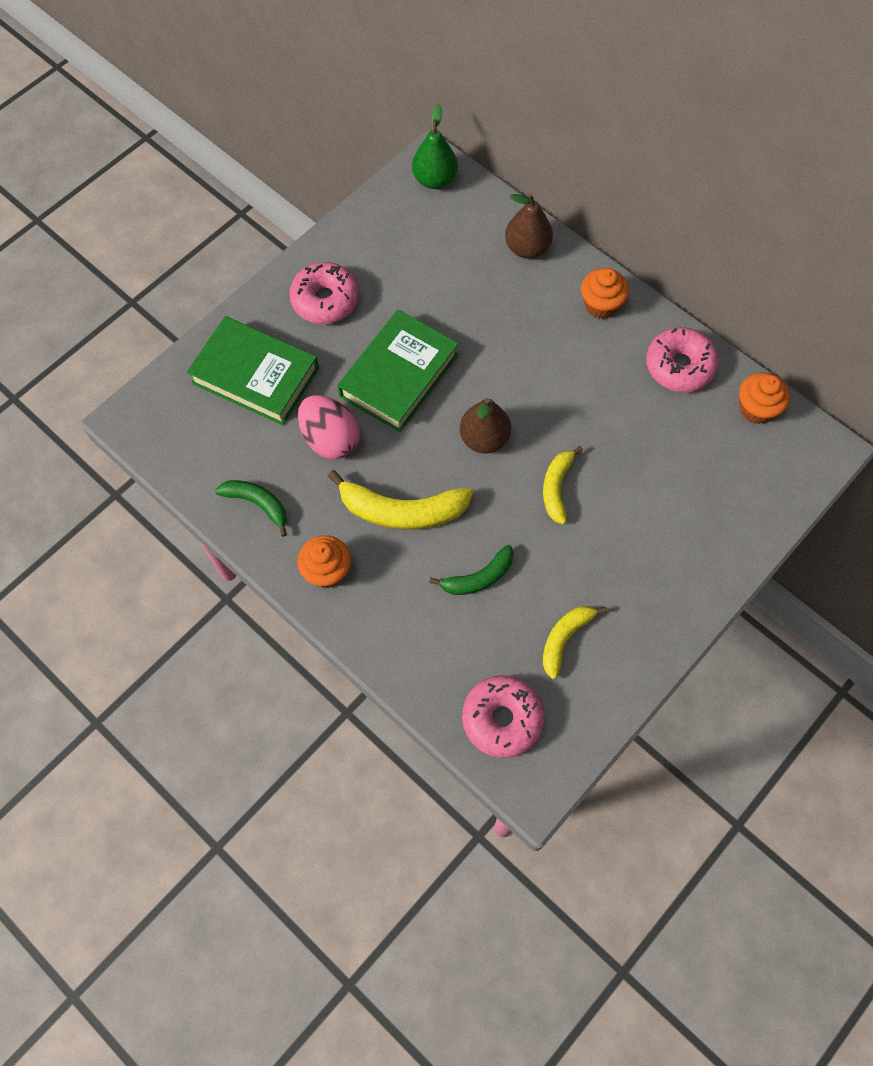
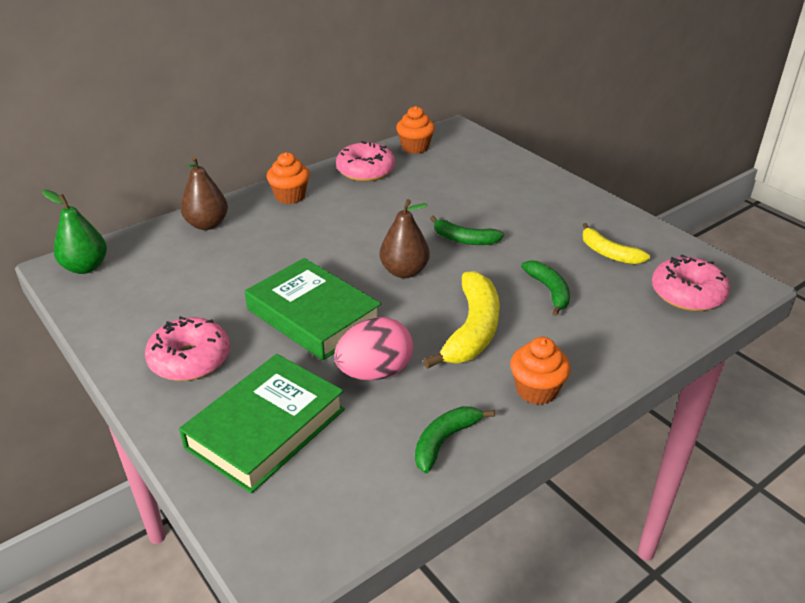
camera: 80 degrees left, 30 degrees down
(556, 488) = (464, 239): yellow banana -> green banana

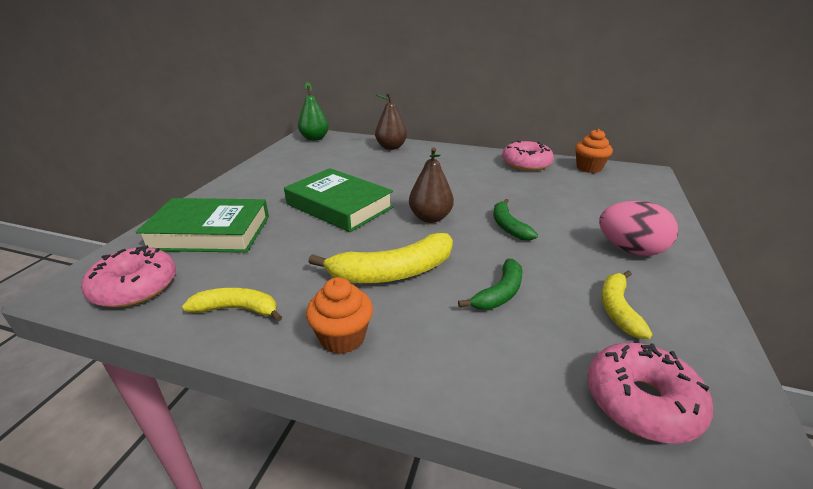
camera: 55 degrees right, 5 degrees down
(190, 359) = (260, 188): pink donut -> pink donut (135, 287)
(290, 196) = (455, 155): orange cupcake -> none
(313, 316) = (339, 206): green book -> green book turned 60 degrees counterclockwise
(375, 372) = (298, 249): pink egg -> pink egg (630, 250)
(444, 441) = (237, 309): green banana -> yellow banana

